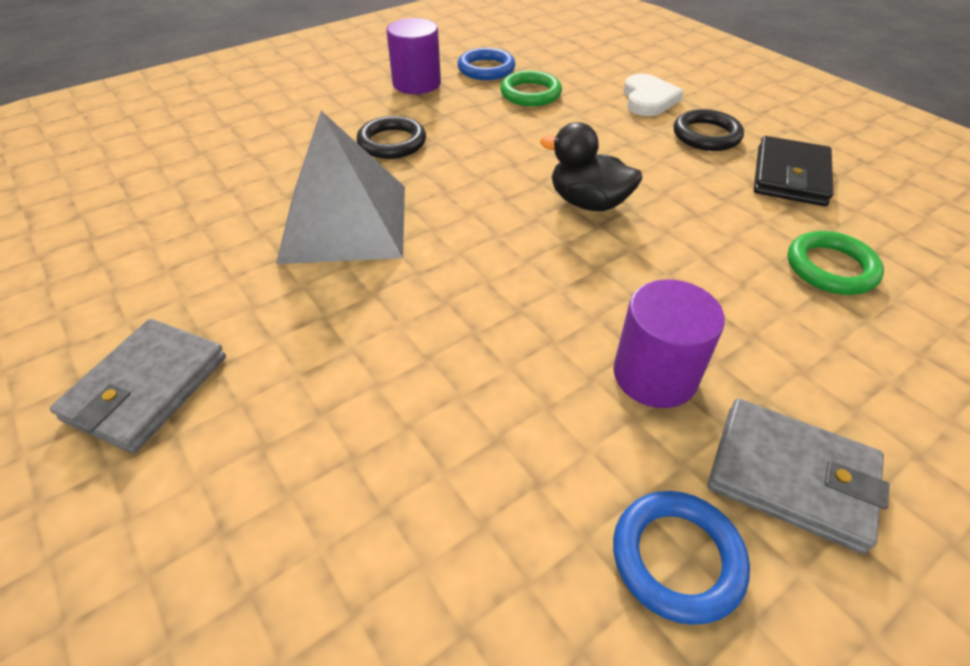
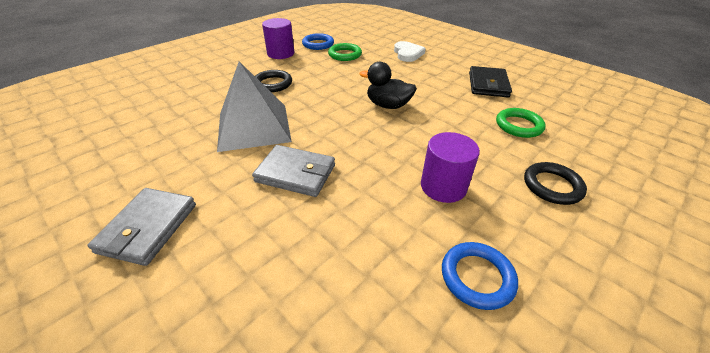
camera: 10 degrees left, 5 degrees down
(706, 135) = (441, 69): black ring -> black ring (552, 186)
(791, 477) = (525, 228): grey wallet -> grey wallet (295, 173)

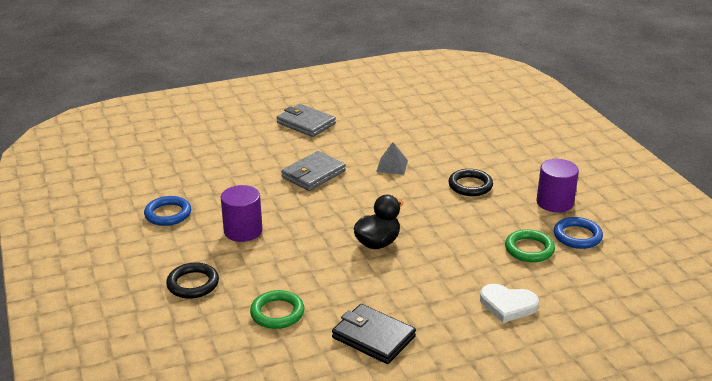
camera: 115 degrees right, 10 degrees down
(254, 126) = (392, 166): grey pyramid -> grey pyramid, size x0.45

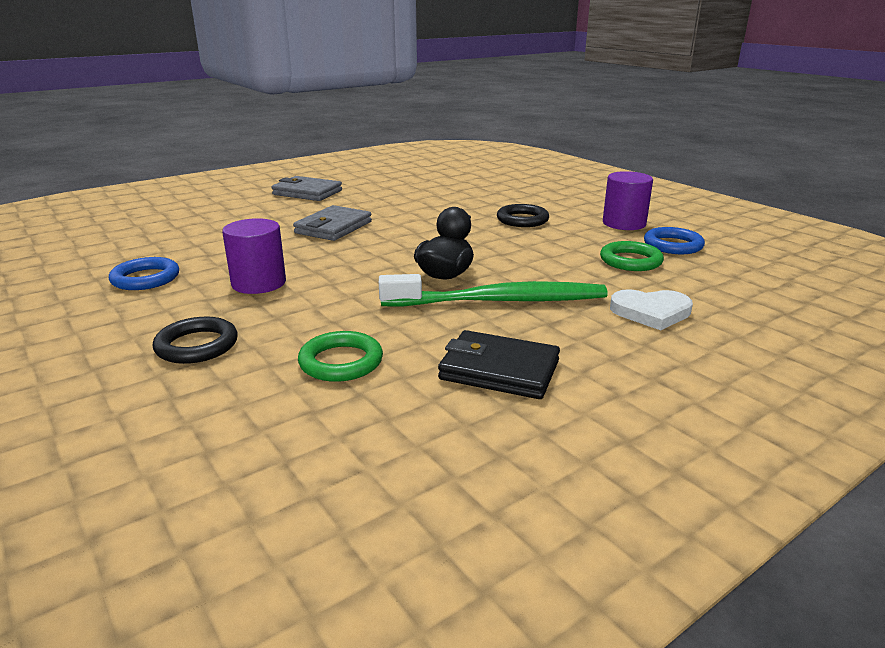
camera: 15 degrees left, 5 degrees down
(392, 166) = (424, 213): grey pyramid -> none
(404, 276) = (499, 301): none -> green toothbrush

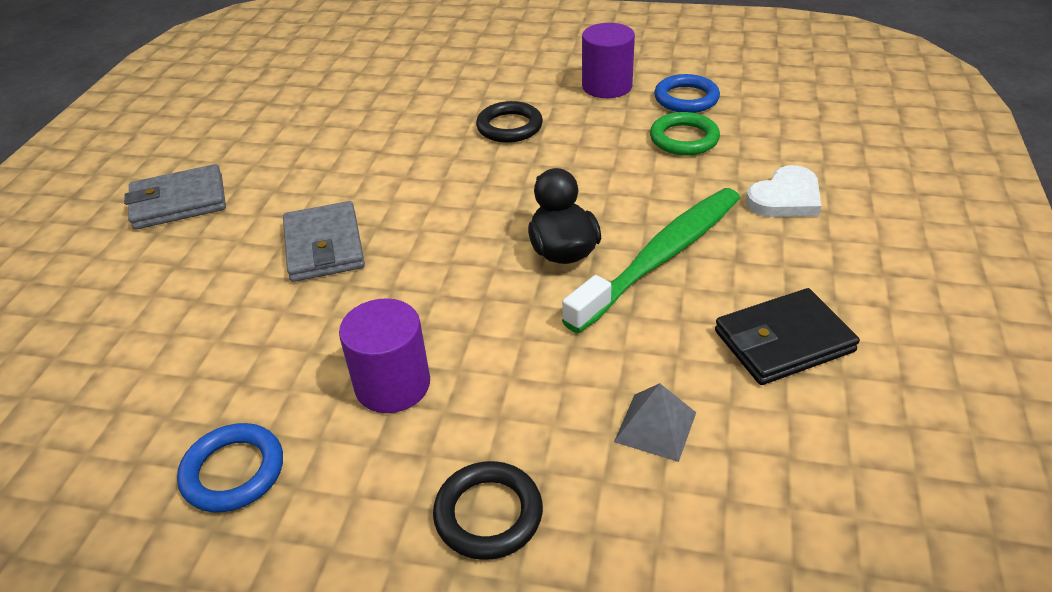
camera: 40 degrees left, 15 degrees up
(341, 362) = (655, 427): green ring -> grey pyramid

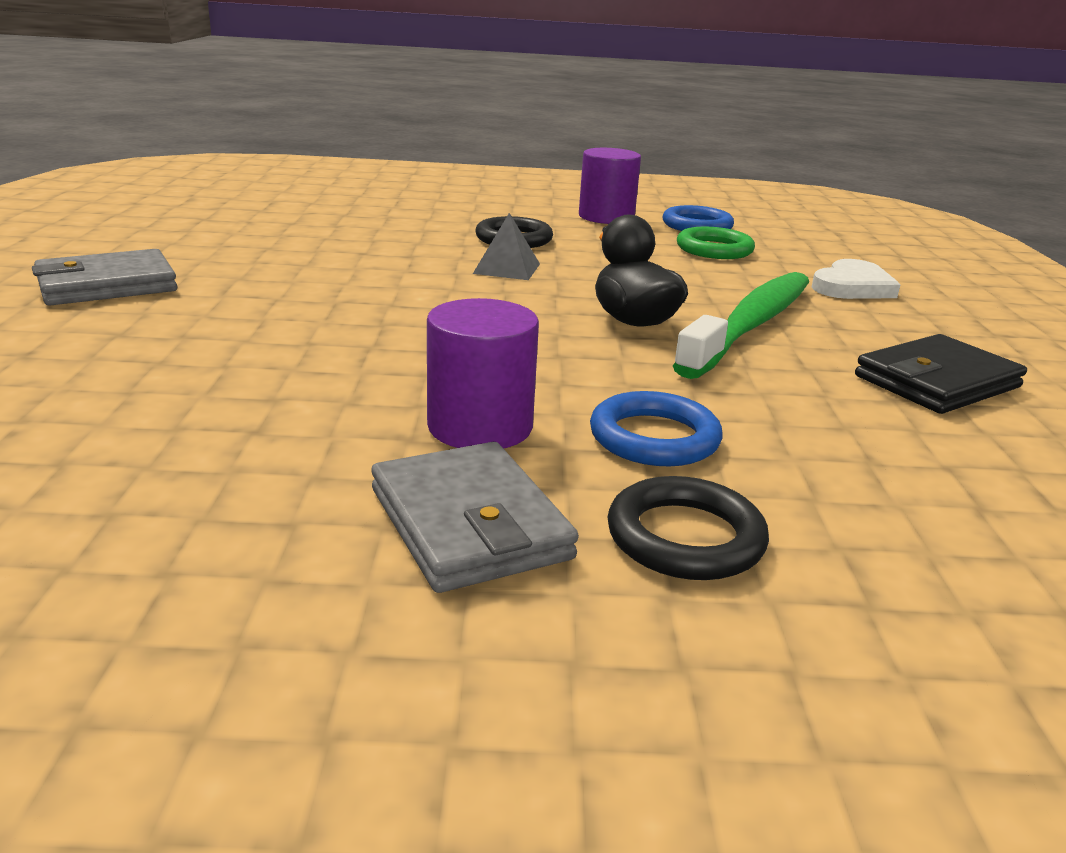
camera: 15 degrees left, 15 degrees down
(233, 472) = (278, 515): blue ring -> blue ring (654, 438)
(324, 246) = (326, 318): grey wallet -> grey wallet (469, 523)
(655, 427) = (846, 451): grey pyramid -> grey pyramid (507, 268)

